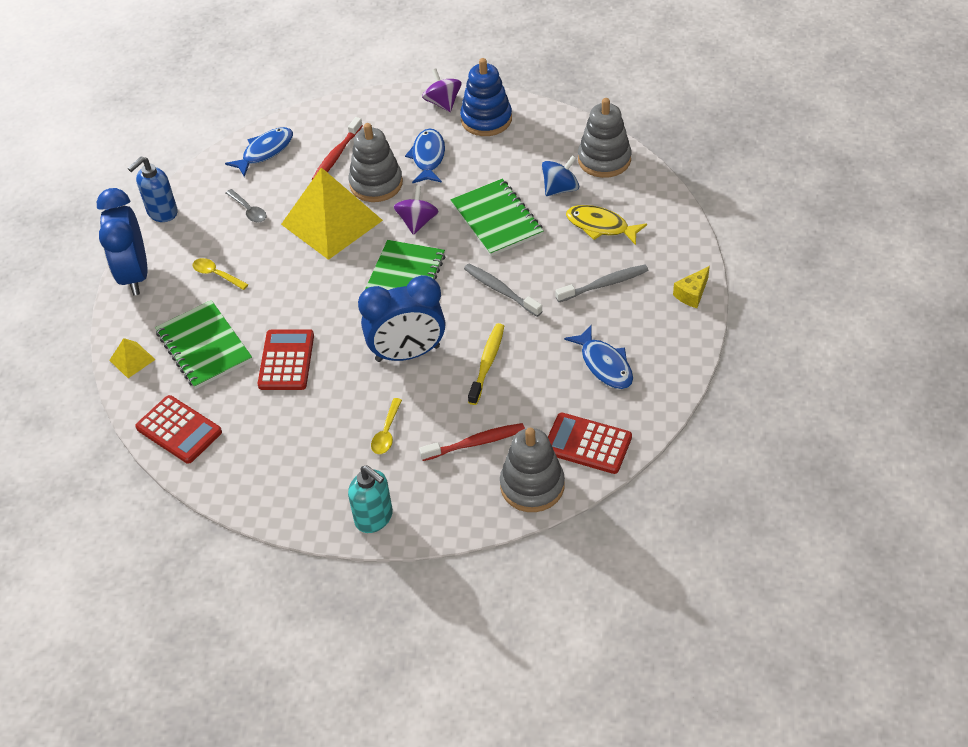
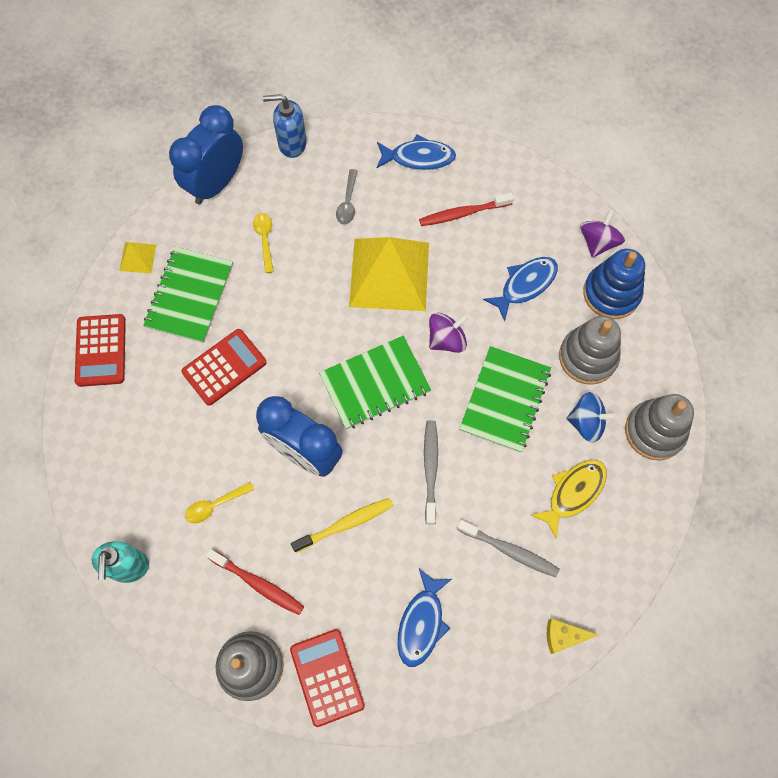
camera: 45 degrees right, 20 degrees up
(376, 184) = (459, 271): grey stacking toy -> grey stacking toy (588, 357)
(600, 226) = (573, 493): yellow fish -> yellow fish turned 60 degrees clockwise

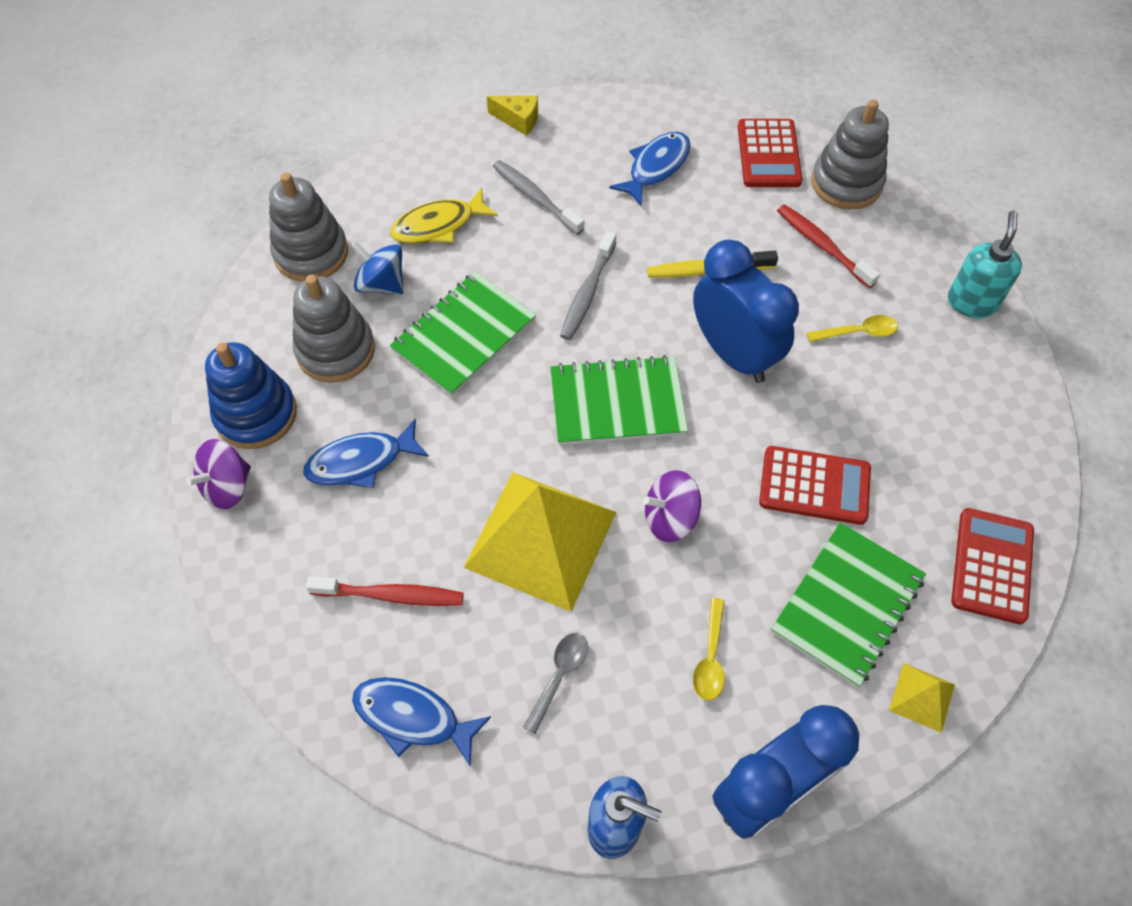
camera: 160 degrees left, 10 degrees down
(224, 367) = (814, 486): red calculator -> red calculator turned 150 degrees counterclockwise
(446, 339) = (501, 426): purple spinning top -> purple spinning top (670, 518)

